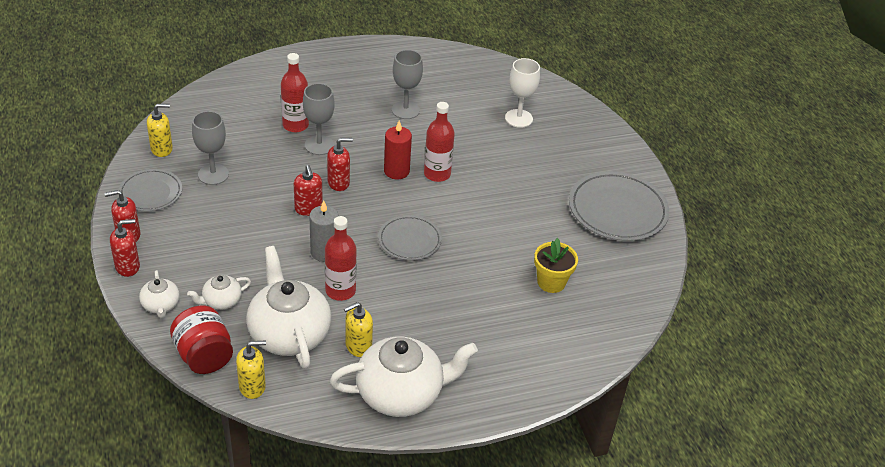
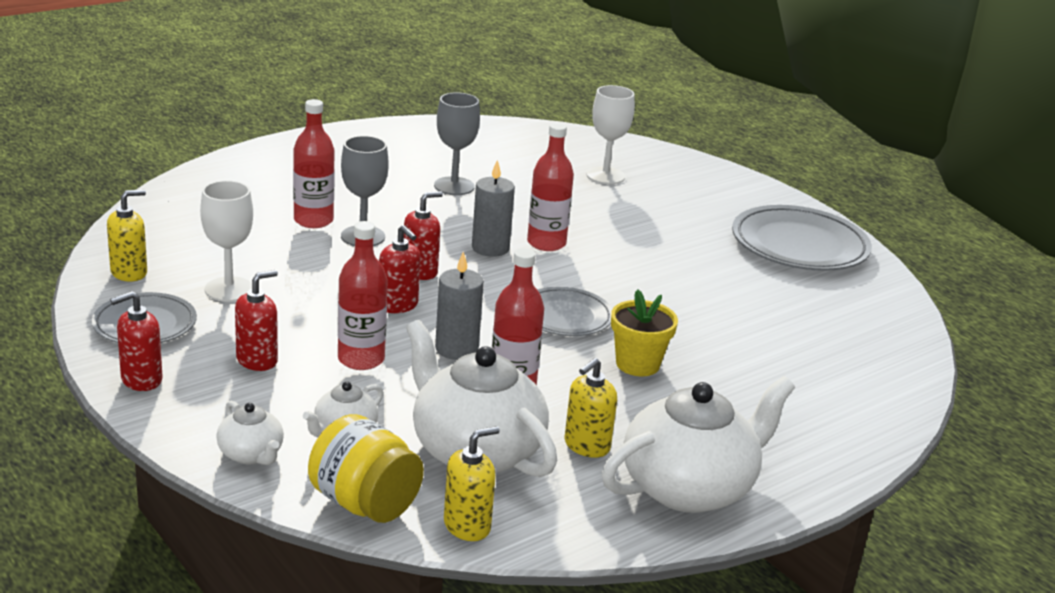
camera: 20 degrees left, 15 degrees down
(128, 267) = (165, 417): red soap dispenser -> red soap dispenser (257, 360)
(204, 356) = (364, 503): red jar -> yellow jar
(213, 174) = (229, 289): grey goblet -> white goblet
(261, 248) = (361, 359): none -> red bottle
(396, 171) = (490, 248): red candle -> grey candle
(551, 282) = (782, 329): yellow flower pot -> yellow flower pot (637, 364)

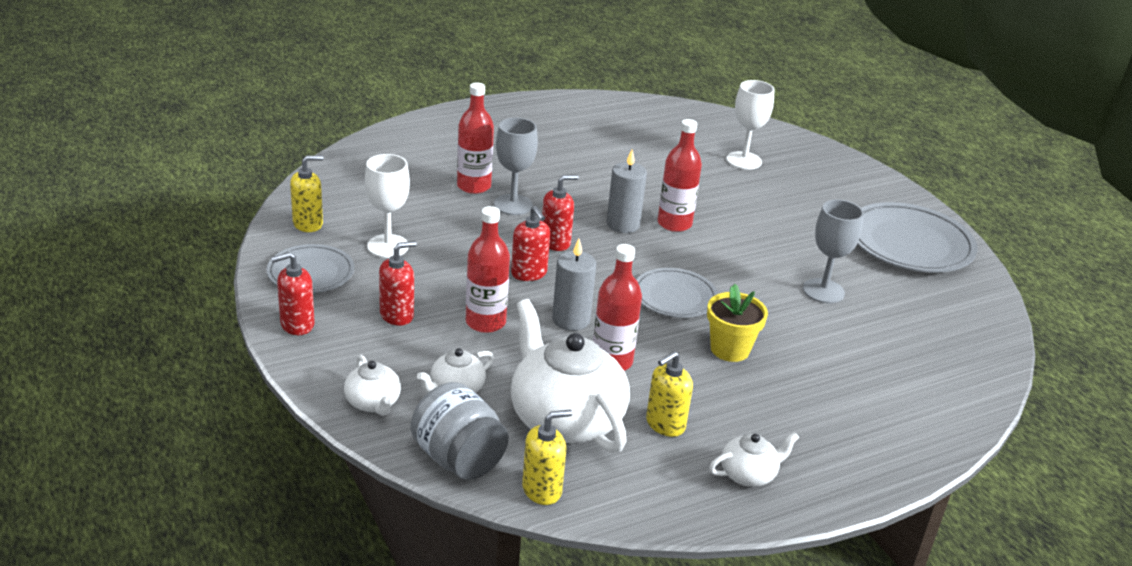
camera: 10 degrees right, 5 degrees up
(364, 503) = (458, 458): yellow jar -> grey jar
(454, 186) = (604, 161): grey goblet -> grey goblet (823, 291)
(689, 487) = (749, 474): white teapot -> white teapot, size x0.48

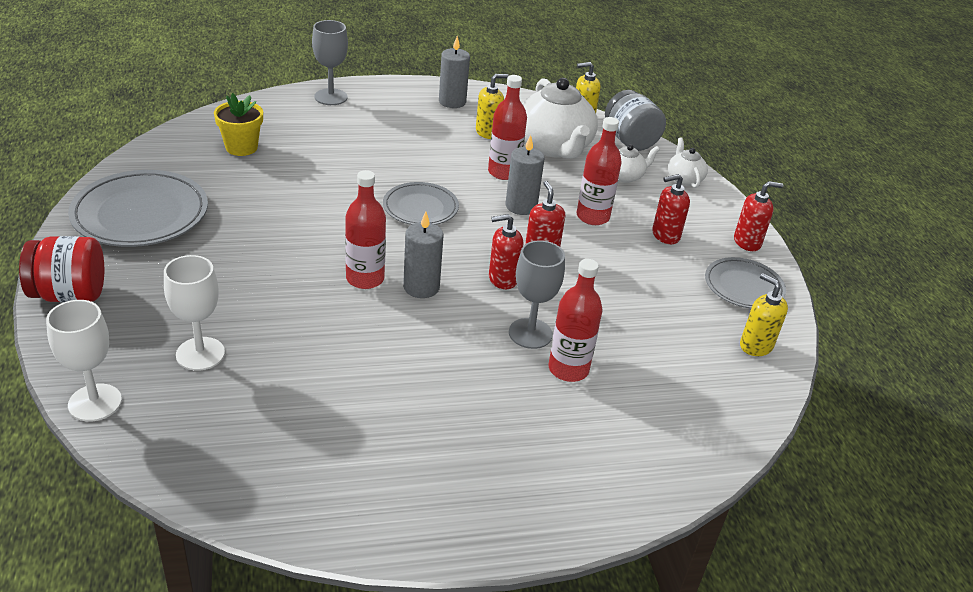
camera: 165 degrees left, 5 degrees up
(308, 224) = (755, 345): yellow soap dispenser -> yellow soap dispenser turned 60 degrees clockwise
(388, 246) = (672, 303): white goblet -> white goblet (95, 402)
(729, 349) = (406, 163): yellow flower pot -> yellow flower pot (241, 147)
(749, 474) = (452, 102): white teapot -> grey candle
(823, 291) = (282, 189): grey goblet -> grey goblet (331, 97)
(873, 180) = (70, 294): none -> red jar

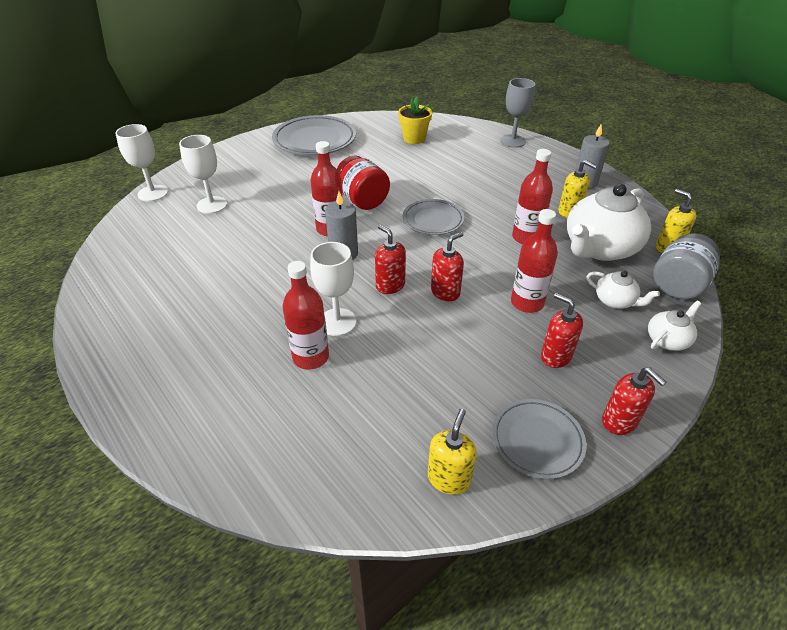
camera: 65 degrees right, 5 degrees up
(70, 294) = (230, 152): red jar -> red jar (362, 200)
(521, 206) = (492, 261): grey candle -> none
(530, 333) = (337, 322): grey goblet -> white goblet

